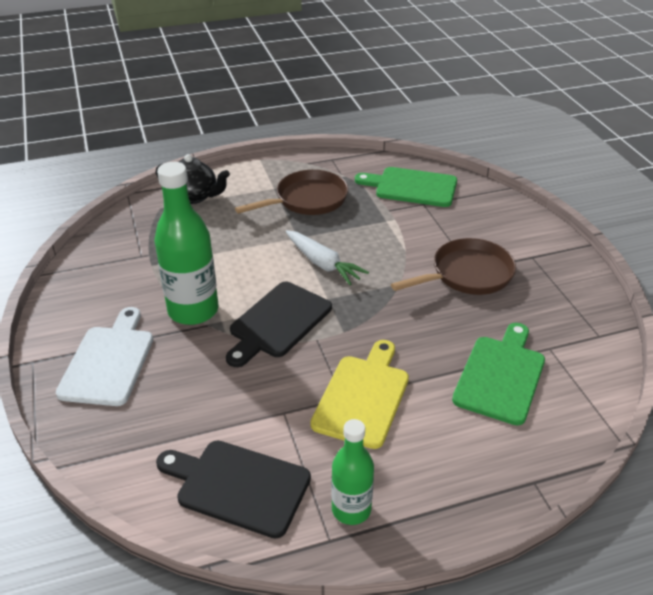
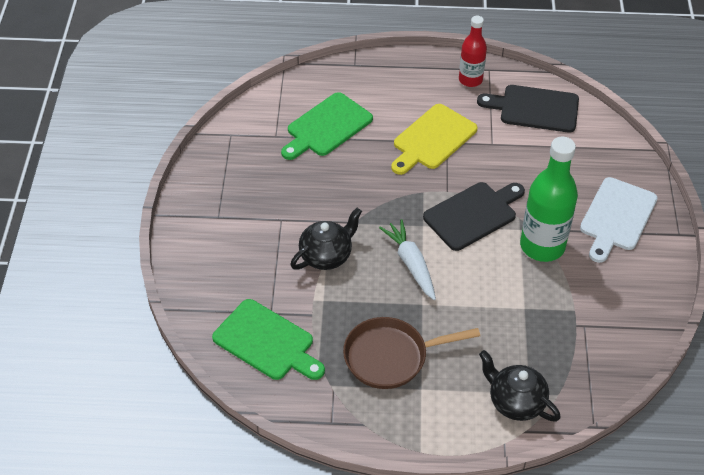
camera: 160 degrees left, 10 degrees up
(238, 486) = (535, 108): black cutting board -> black cutting board turned 150 degrees clockwise
(351, 509) = (470, 80): green bottle -> red bottle
(406, 251) = (326, 256): none -> black teapot
(467, 274) = (289, 215): brown pan -> none

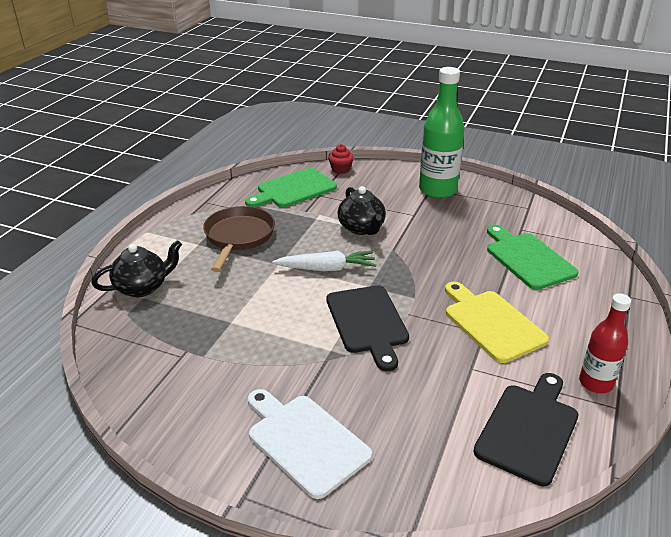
camera: 110 degrees right, 15 degrees down
(199, 310) = (340, 169): none -> red cupcake
(542, 246) = (298, 359): green bottle -> green bottle (437, 190)

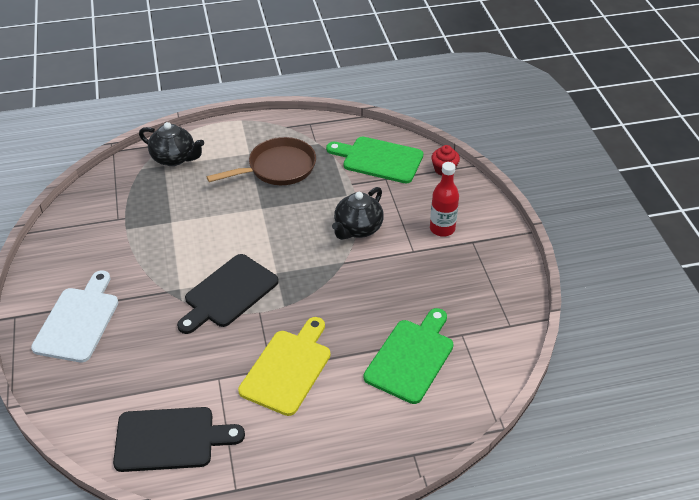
camera: 55 degrees right, 10 degrees up
(326, 268) = (279, 237): white carrot -> none
(437, 190) = (475, 248): green bottle -> none
(595, 383) = (258, 465): red bottle -> red bottle (442, 229)

